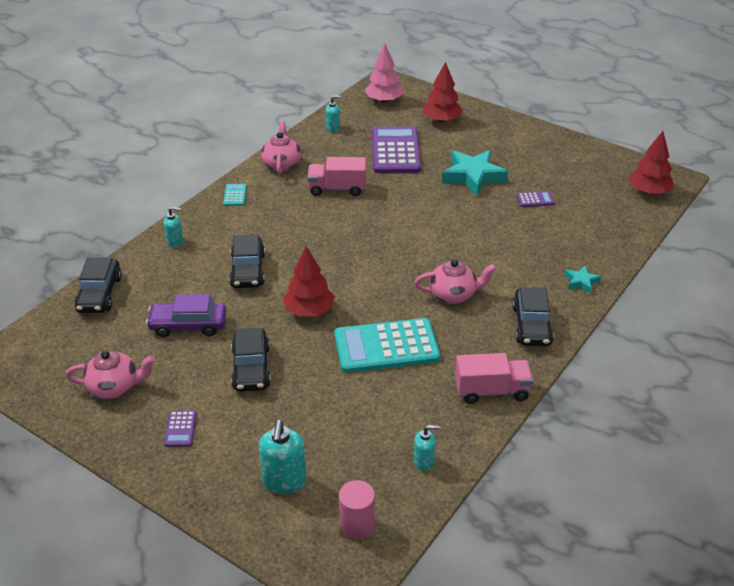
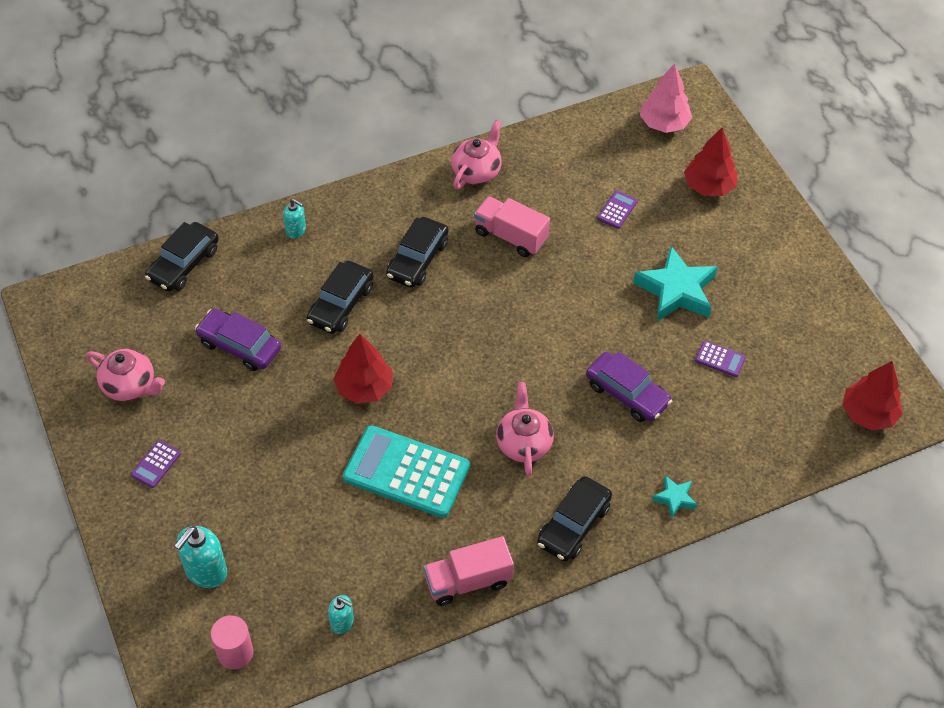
camera: 30 degrees right, 15 degrees up
(235, 195) = (397, 194): turquoise calculator -> none
(251, 368) = (262, 428): black car -> black car (417, 259)
(333, 128) = (572, 141): turquoise soap dispenser -> none
(395, 151) = (617, 210): purple calculator -> purple calculator, size x0.42
(453, 295) = (523, 443): pink teapot -> pink teapot turned 120 degrees counterclockwise
(492, 391) = (468, 581): pink truck -> pink truck turned 135 degrees clockwise
(495, 240) = (627, 394): none -> purple car

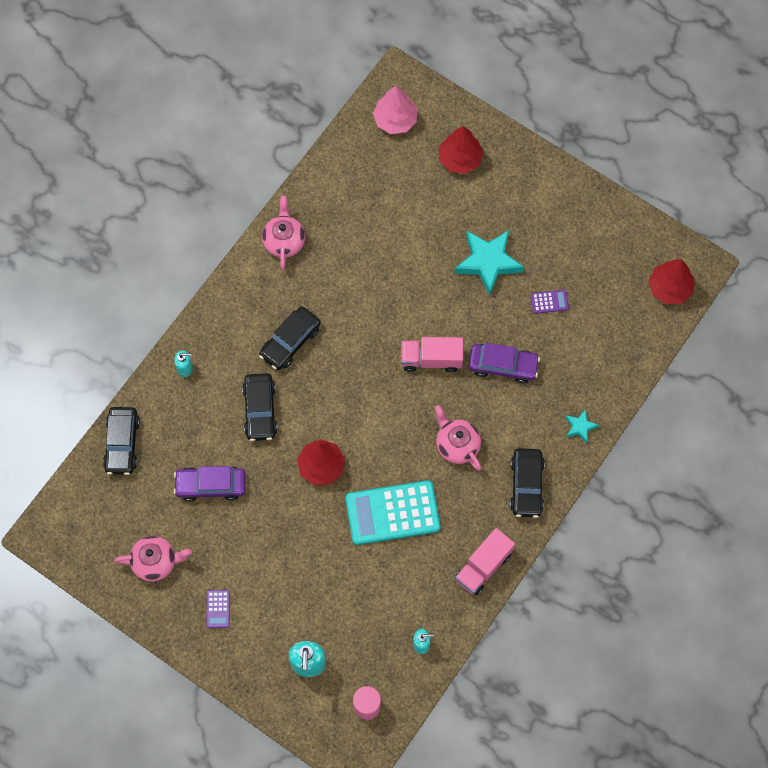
camera: 30 degrees left, 15 degrees up
(417, 259) = (290, 342): black car -> black car turned 45 degrees clockwise
(510, 236) = (344, 283): pink truck -> pink truck (431, 359)
(617, 210) = (407, 217): purple calculator -> none

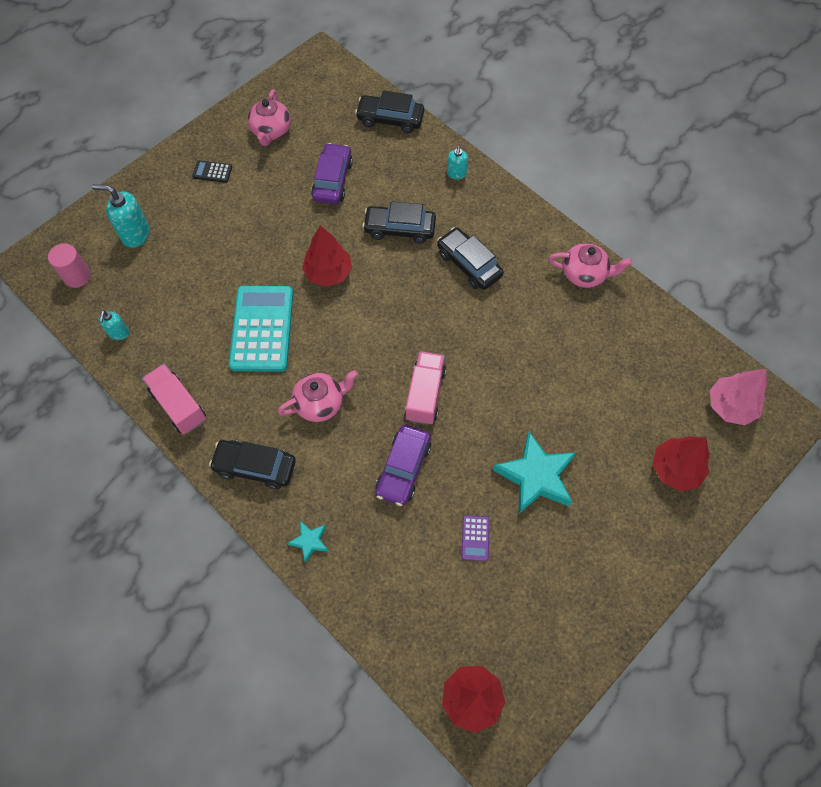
camera: 100 degrees right, 5 degrees down
(218, 609) = (212, 172): purple calculator -> black calculator

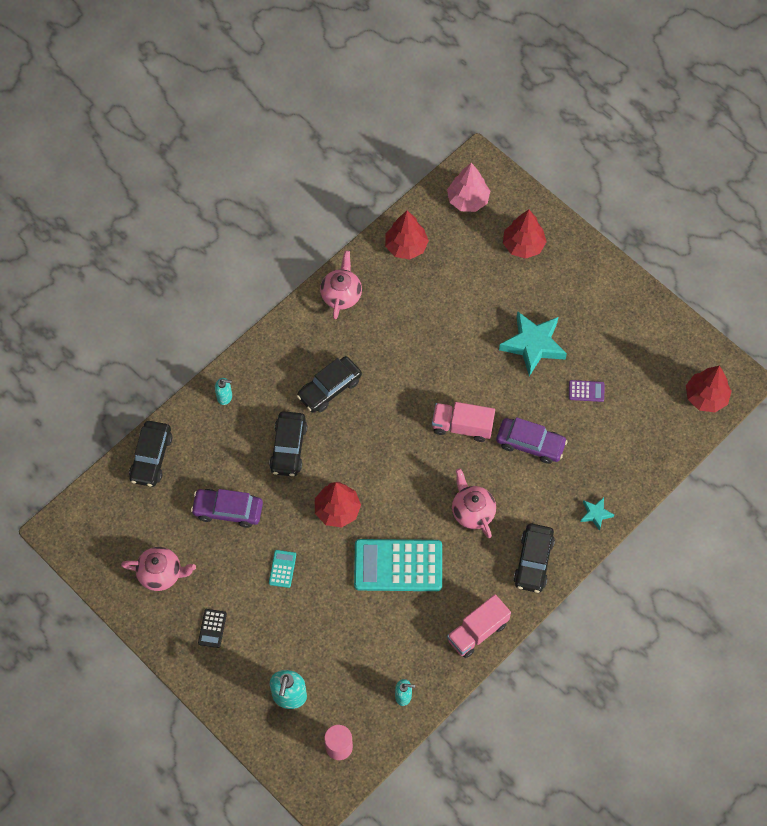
camera: 90 degrees left, 0 degrees up
(267, 226) = (282, 569): none -> turquoise calculator
(655, 338) = (406, 246): none -> red tree

